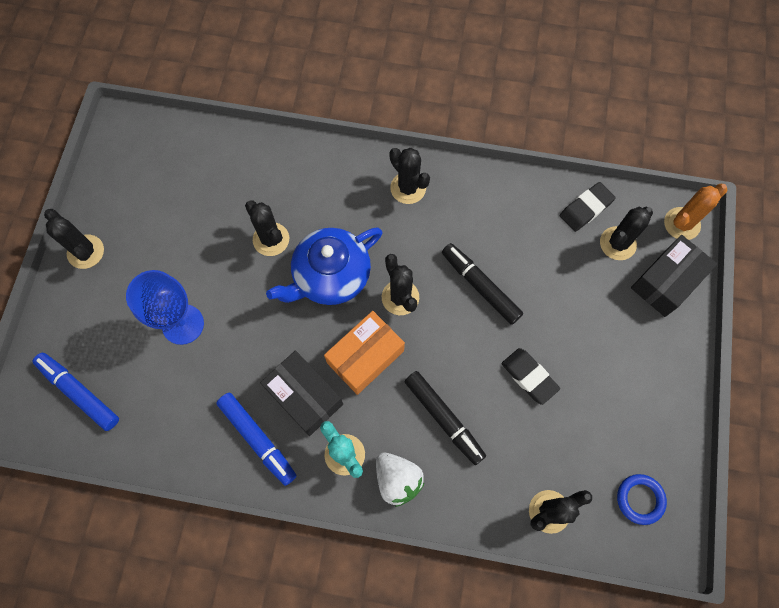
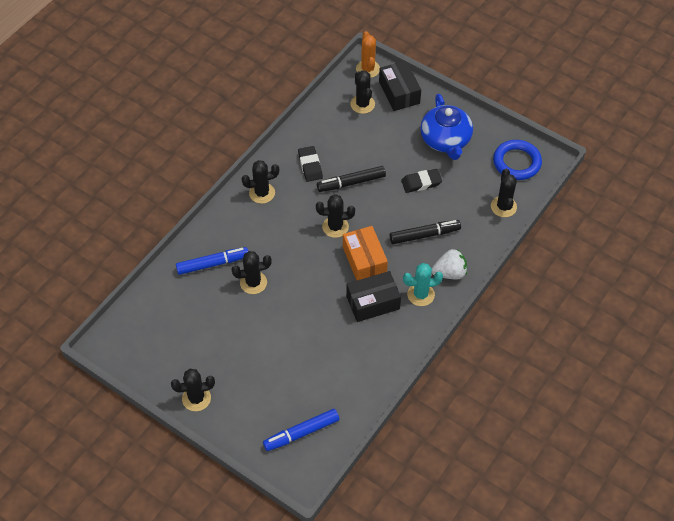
camera: 65 degrees left, 15 degrees down
(183, 324) = (286, 355): blue goblet -> none
(258, 439) = (387, 338): blue marker -> blue marker (212, 264)
(330, 276) = (299, 259): blue teapot -> blue teapot (445, 140)
(586, 209) = (331, 109): black eraser -> black eraser (310, 166)
(640, 499) = (517, 162): blue ring -> blue ring, size x1.61

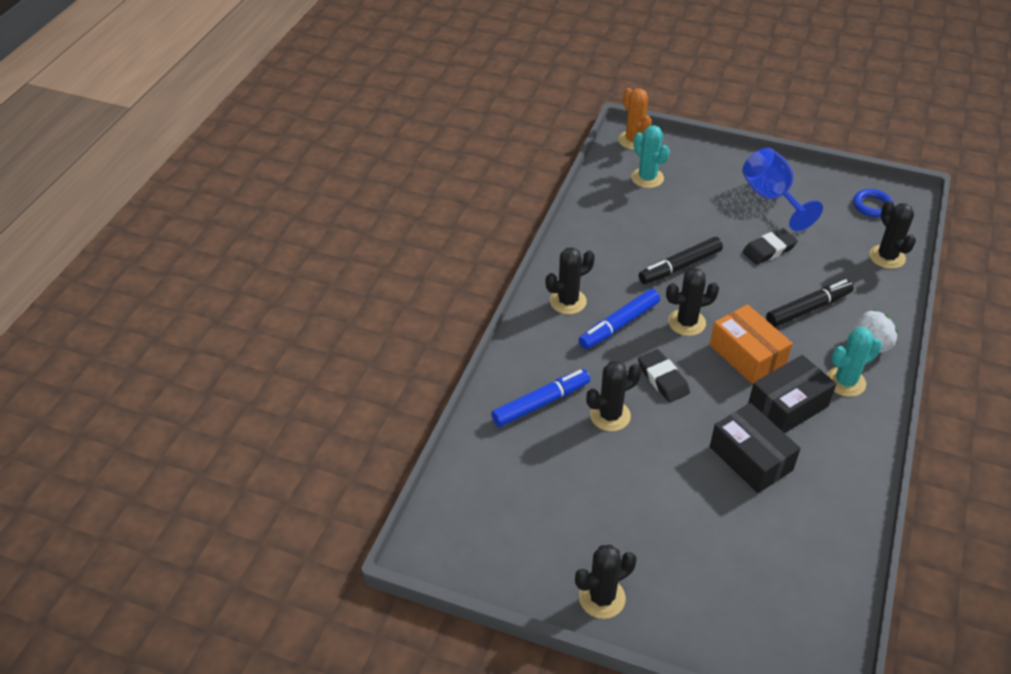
camera: 15 degrees left, 10 degrees down
(301, 433) = (784, 611): blue marker -> blue marker (619, 325)
(310, 166) = (616, 257): black eraser -> black eraser (663, 379)
(362, 104) = (647, 178): black cactus -> turquoise cactus
(399, 93) = (686, 158): black box -> black box (750, 458)
(445, 140) = (772, 198): blue teapot -> blue goblet
(517, 162) = (872, 206): blue ring -> blue ring, size x0.62

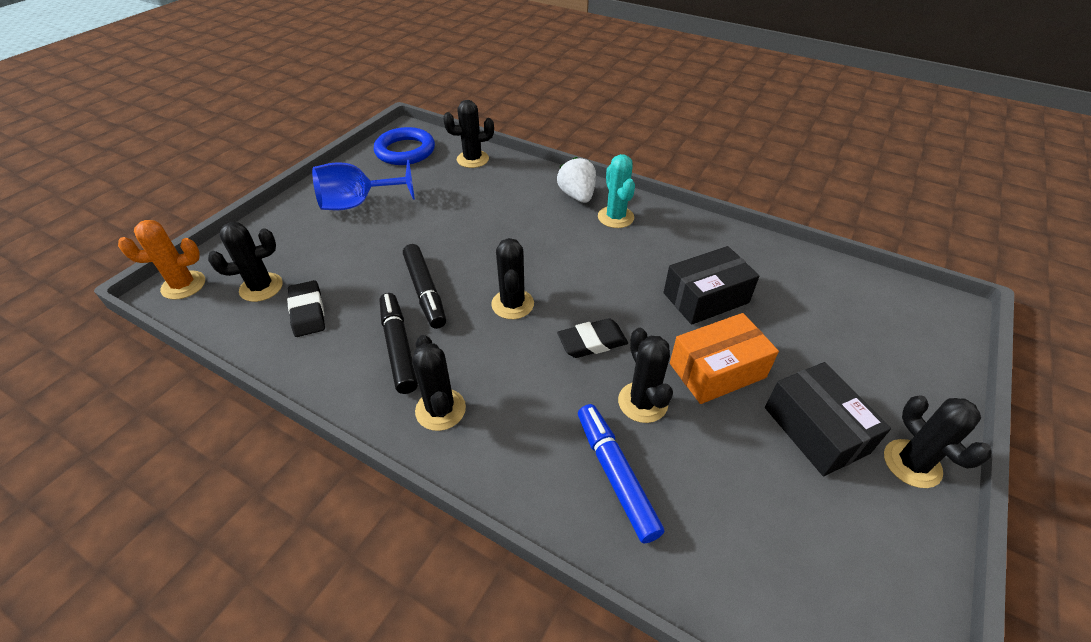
camera: 80 degrees left, 0 degrees up
(619, 325) = (499, 364): blue marker -> none
(647, 178) = (261, 287): turquoise cactus -> black cactus
(747, 355) = (571, 270): orange box -> orange box (717, 370)
(769, 250) = (430, 222): black eraser -> black eraser (308, 312)
(788, 406) = (640, 258): black box -> black box (815, 430)
(808, 309) = (520, 217): black marker -> black marker (398, 347)
(872, 206) = (405, 151): blue ring -> blue ring, size x1.61

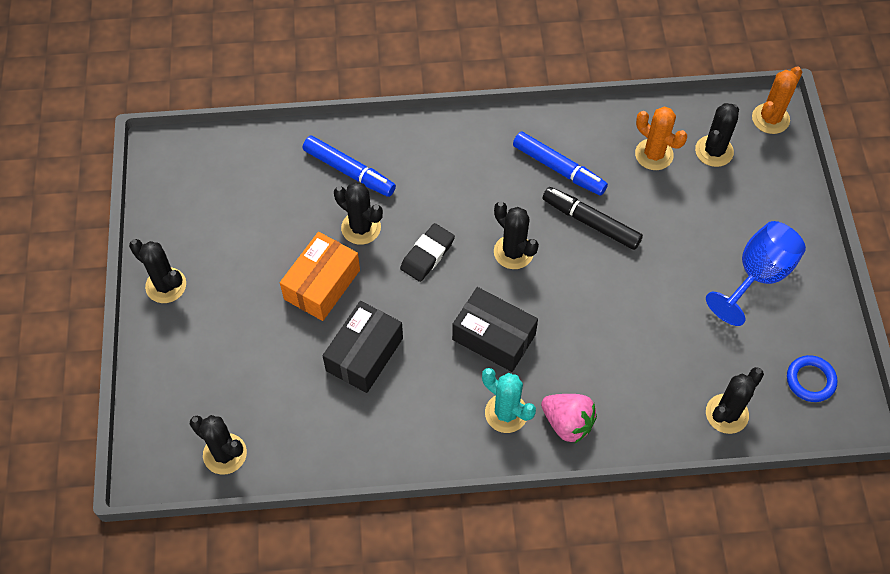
camera: 145 degrees right, 15 degrees up
(308, 312) = (654, 154): black eraser -> orange cactus
(398, 347) = (559, 168): black marker -> blue marker
(405, 151) = (810, 380): blue ring -> blue ring, size x0.62
(440, 409) = (487, 146): black cactus -> black cactus (225, 454)
(577, 196) = (567, 423): white strawberry -> pink strawberry
(815, 430) = (235, 275): black box -> black box (494, 337)

